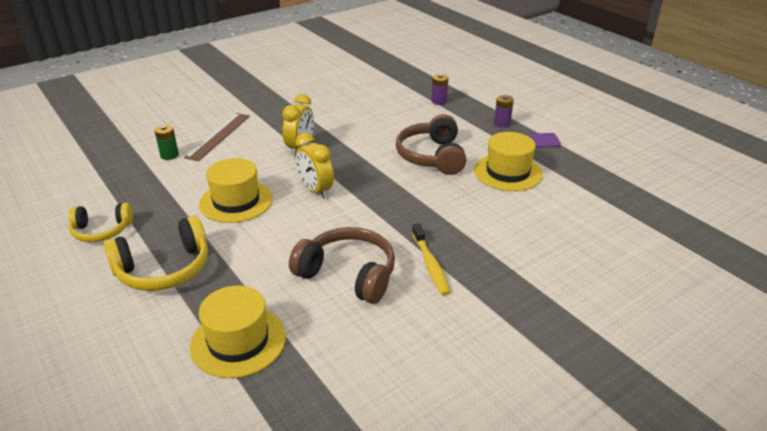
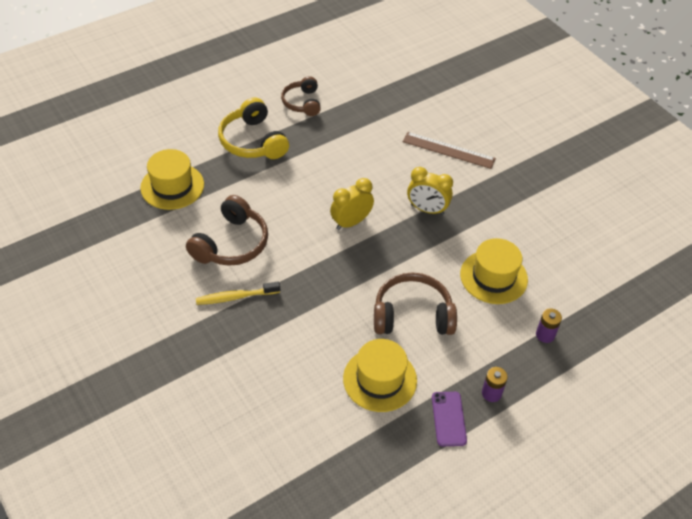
camera: 90 degrees right, 15 degrees up
(102, 230) = (302, 103): yellow headphones -> brown headphones
(169, 155) = (412, 122): green battery -> none
(236, 201) = (337, 171): yellow hat -> yellow hat (493, 277)

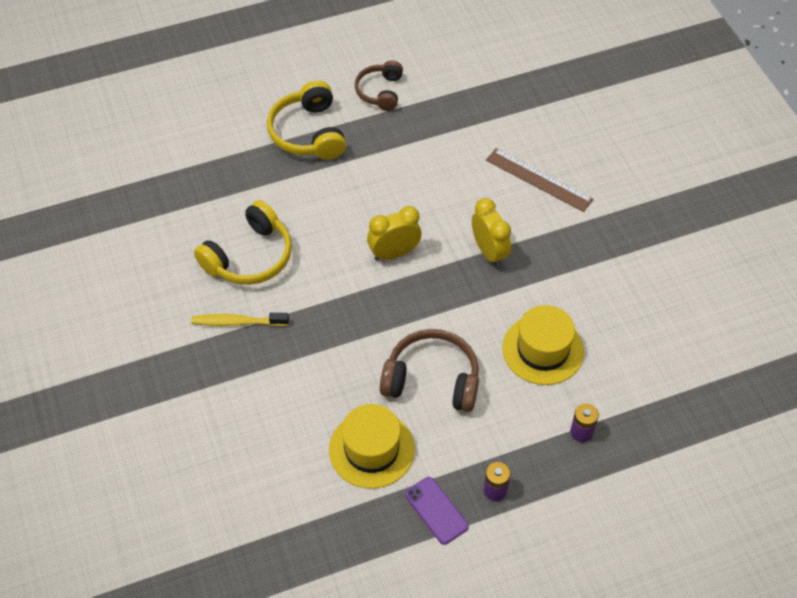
camera: 15 degrees right, 5 degrees up
(172, 186) = (202, 175): yellow hat -> none
(231, 243) = (249, 257): brown headphones -> yellow headphones
(427, 209) = (489, 252): yellow clock -> yellow clock turned 150 degrees counterclockwise
(448, 419) = (436, 510): purple phone -> purple phone turned 45 degrees counterclockwise

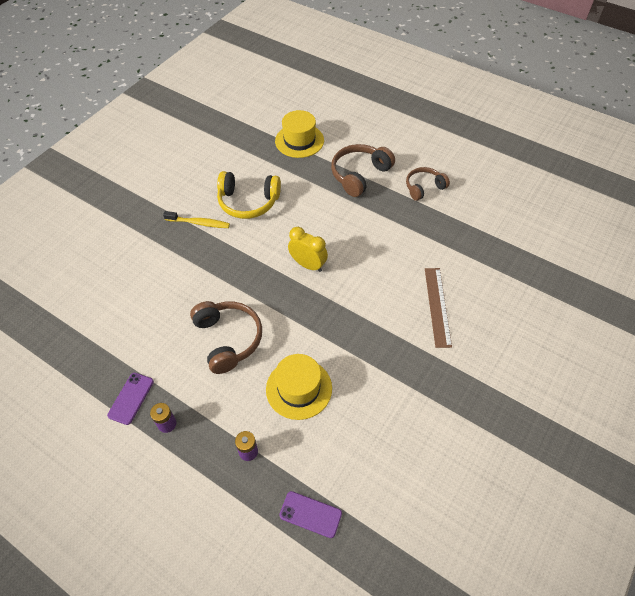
camera: 55 degrees right, 0 degrees up
(237, 322) = (199, 223): yellow toothbrush -> yellow toothbrush turned 135 degrees clockwise
(309, 133) = (360, 175): yellow headphones -> brown headphones
(371, 449) = (154, 337): yellow hat -> yellow hat (299, 141)
(489, 252) = (352, 313): yellow clock -> none
(682, 415) = (310, 514): none -> purple phone

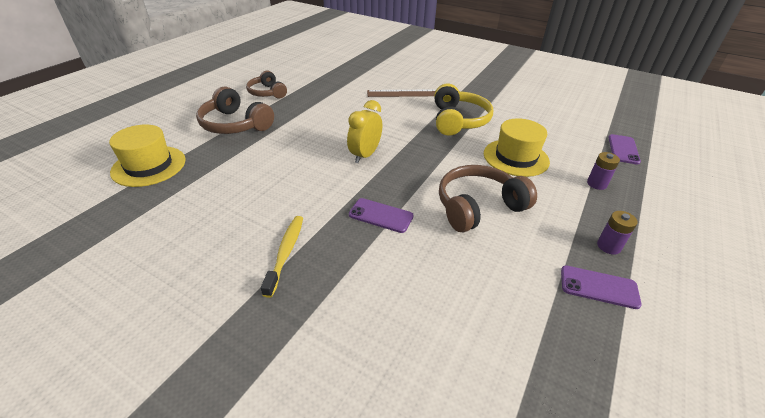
camera: 95 degrees left, 15 degrees down
(227, 273) = (381, 215): none -> purple phone
(248, 202) = (254, 205): yellow headphones -> yellow headphones (458, 120)

